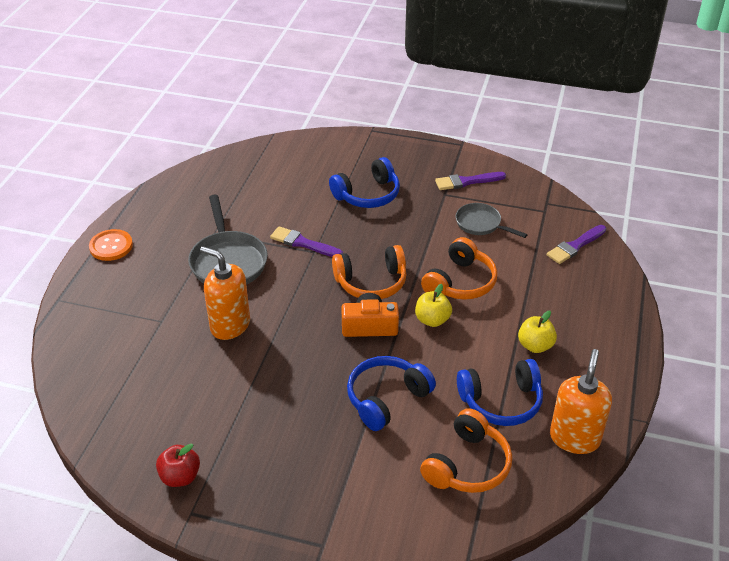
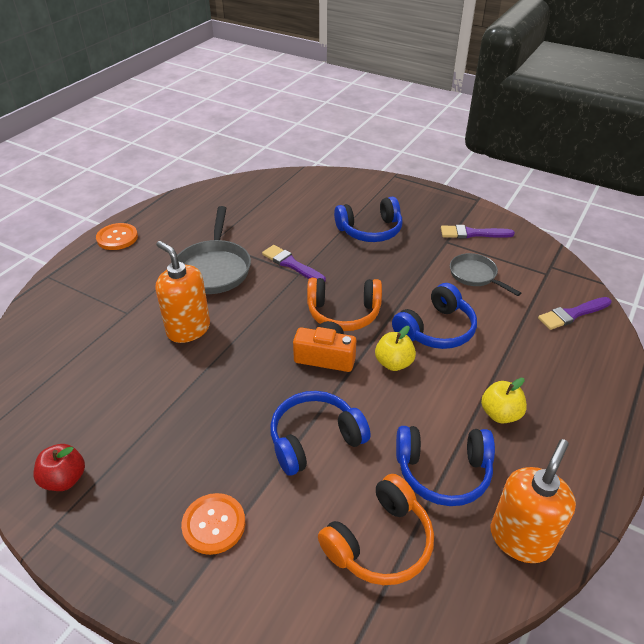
camera: 15 degrees right, 0 degrees up
(328, 482) = (214, 524): none -> orange button
(460, 282) = (436, 330): orange headphones -> blue headphones

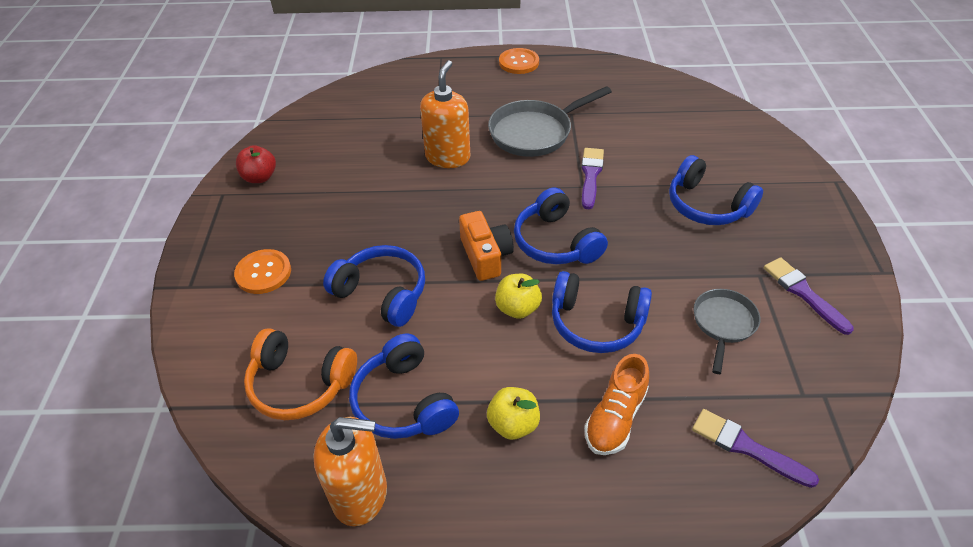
camera: 60 degrees right, 5 degrees up
(343, 313) = (555, 242): orange headphones -> blue headphones
(522, 359) = (615, 417): none -> orange shoe

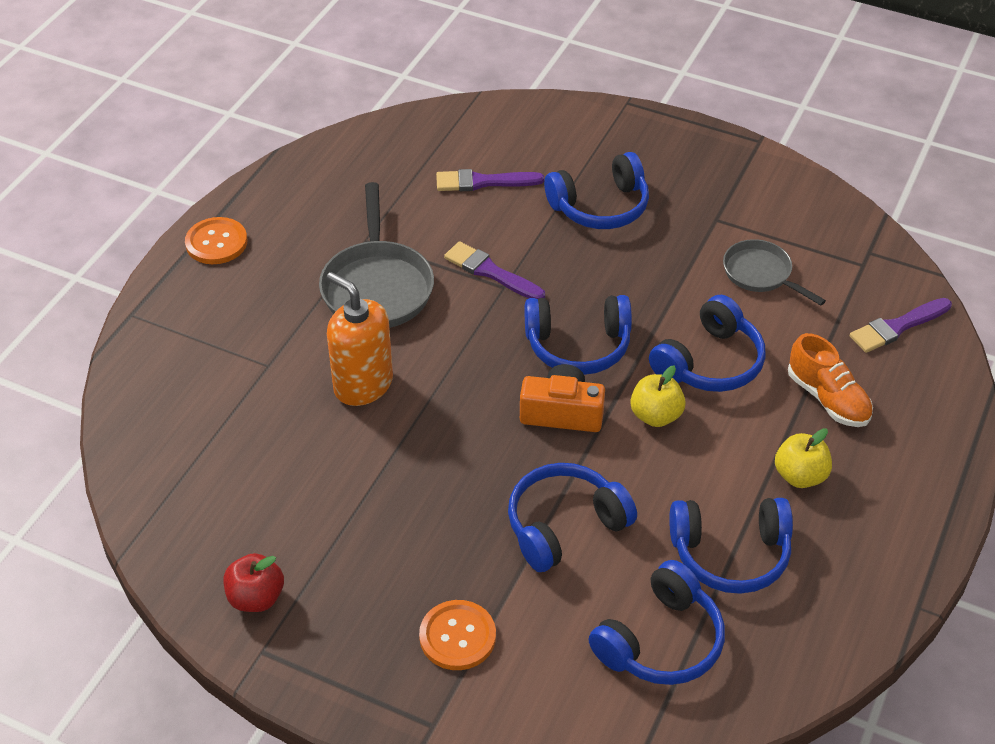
camera: 65 degrees left, 0 degrees up
(300, 384) = (661, 641): orange headphones -> blue headphones
(360, 494) = (826, 624): orange soap dispenser -> none
(803, 293) = (754, 203): purple brush -> purple brush (483, 182)

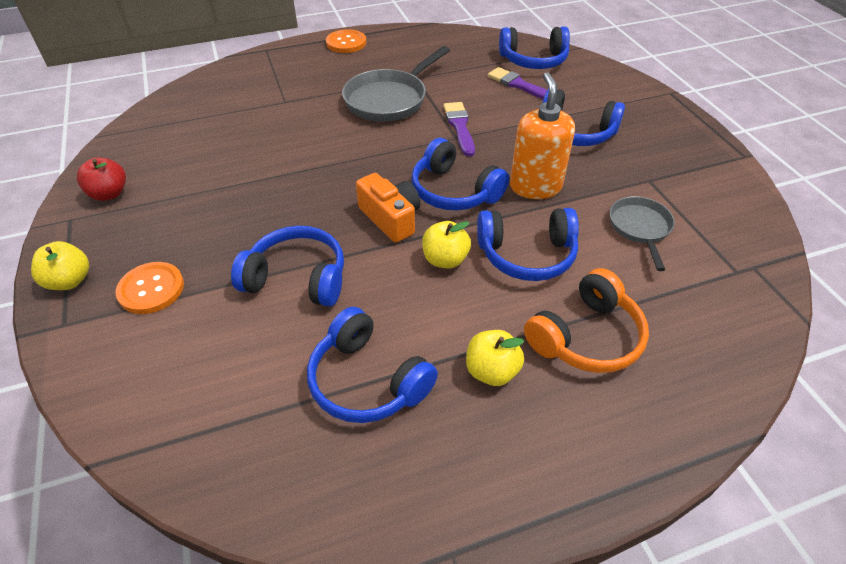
camera: 45 degrees right, 0 degrees up
(363, 385) = (312, 136): orange soap dispenser -> orange soap dispenser (535, 186)
(370, 693) = (69, 281): none -> yellow apple
(661, 641) = (241, 395): blue headphones -> blue headphones (533, 60)
(827, 398) = (586, 337): orange shoe -> orange headphones
(897, 327) = (715, 330): purple brush -> none

